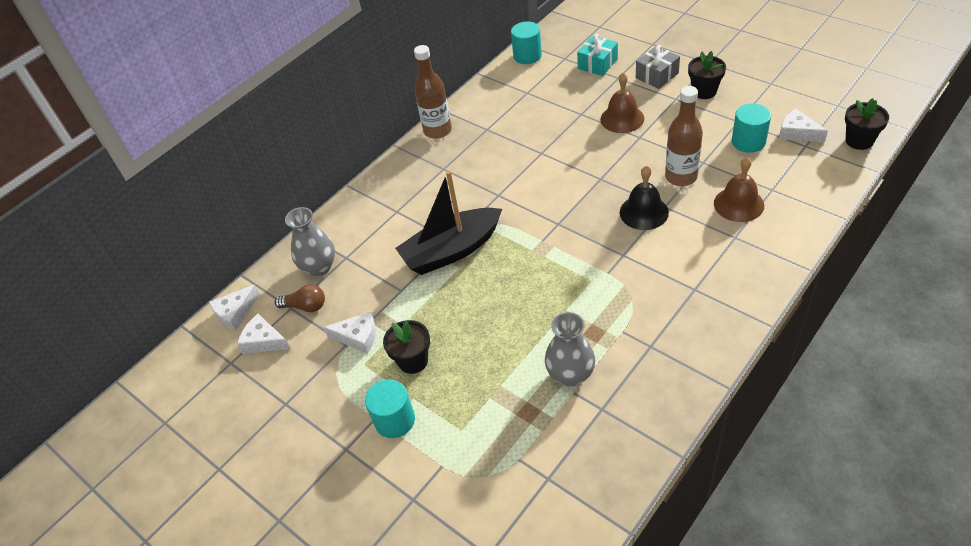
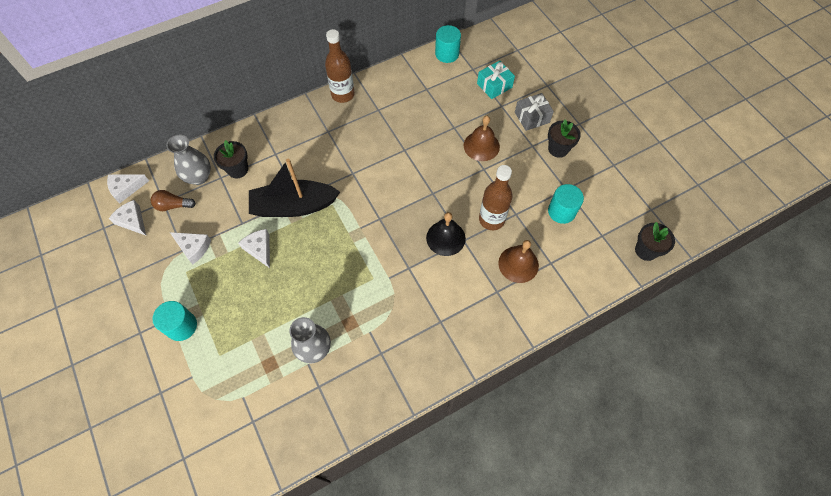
camera: 15 degrees right, 15 degrees up
(305, 306) = (173, 205): brown light bulb -> brown light bulb turned 150 degrees clockwise
(413, 361) = (218, 285): black flower pot -> black flower pot (237, 169)
(797, 133) = (603, 221): white cheese -> white cheese (259, 249)

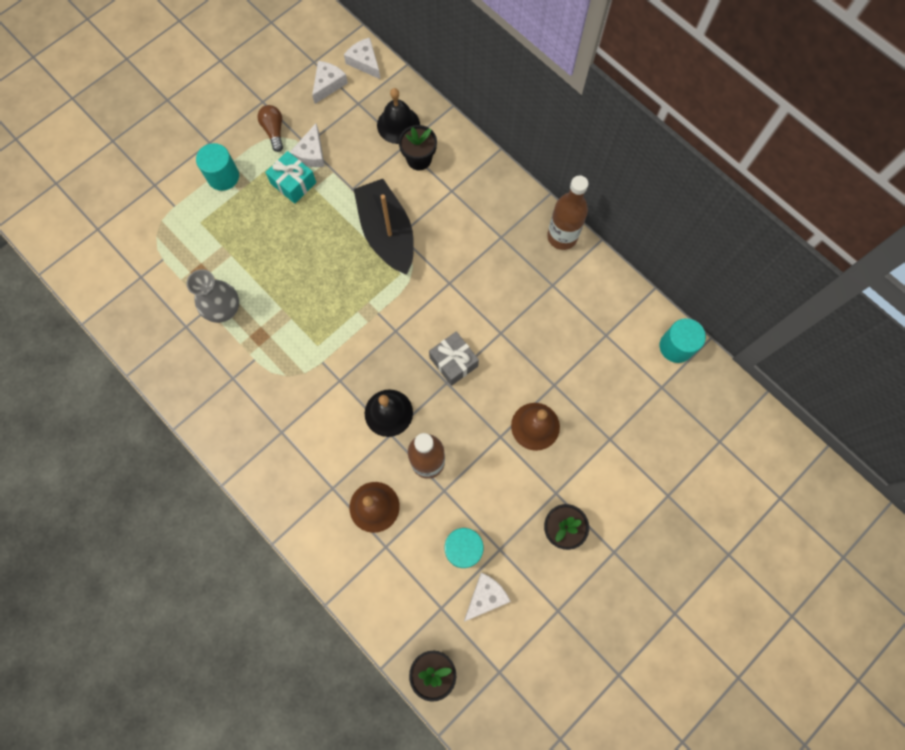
camera: 75 degrees right, 10 degrees up
(173, 205) = (356, 114): brown light bulb -> brown light bulb (274, 131)
(199, 177) = (398, 125): grey vase -> black bell
(259, 249) = (325, 217): white cheese -> white cheese (485, 596)
(494, 85) = (642, 422): turquoise gift -> turquoise gift (293, 183)
(532, 117) = (603, 484): grey gift -> grey gift (453, 362)

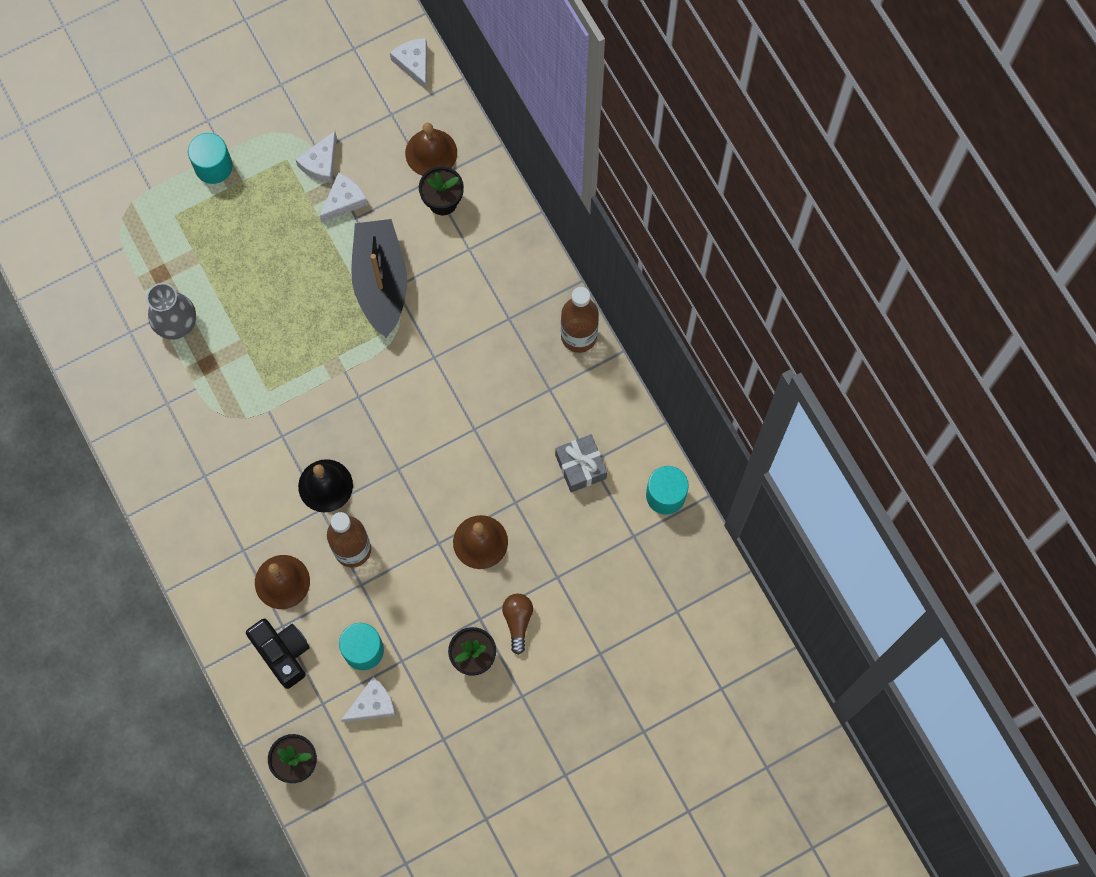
camera: 15 degrees right, 0 degrees up
(274, 131) = (285, 125): brown light bulb -> brown light bulb (518, 621)
(293, 183) = (291, 194): turquoise gift -> none
(328, 84) = (363, 81): white cheese -> white cheese (344, 201)
(392, 571) = (283, 653): none -> black camera
(398, 125) = (431, 153): black bell -> brown bell
(453, 362) = (412, 448): grey gift -> grey gift (580, 467)

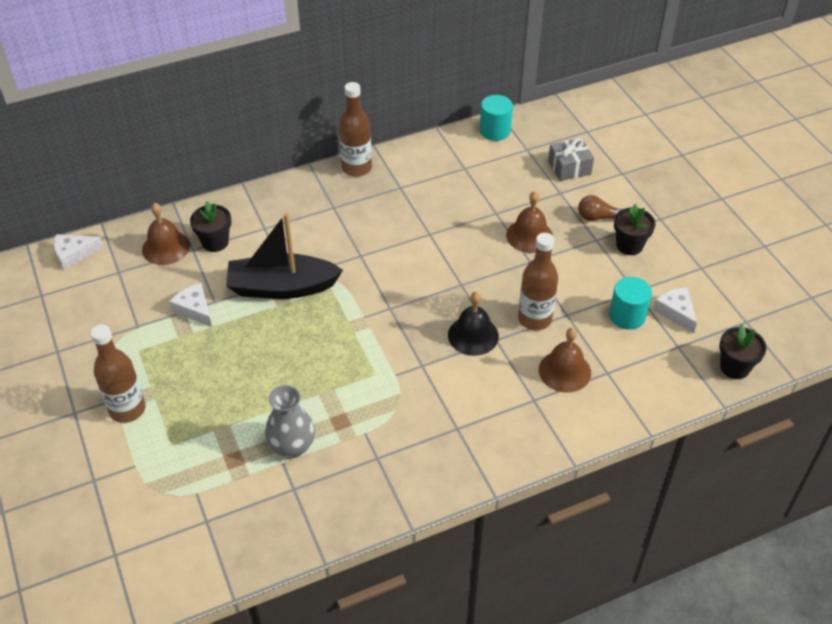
camera: 85 degrees left, 25 degrees down
(213, 166) = (127, 409): turquoise cylinder -> brown bottle
(283, 653) = (633, 373): black camera -> none
(321, 163) = (151, 324): white cheese -> none
(580, 467) = (468, 174): grey gift -> grey gift (569, 167)

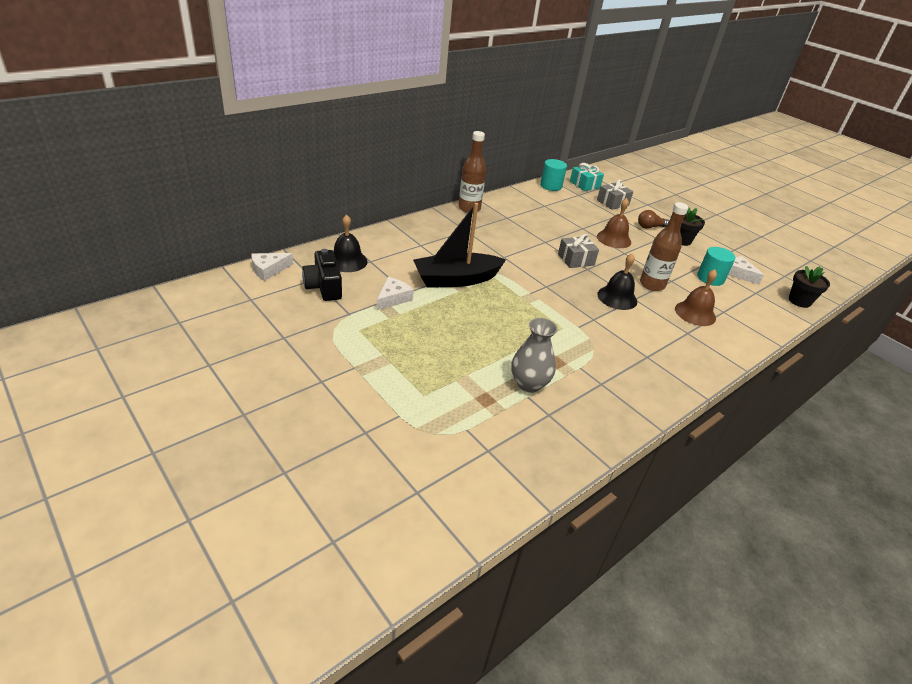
camera: 20 degrees left, 10 degrees down
(124, 285) = (324, 287): none -> black camera
(127, 409) = (370, 373): brown bottle -> none
(166, 247) = (347, 261): brown bell -> black bell
(195, 309) = (393, 298): white cheese -> white cheese turned 90 degrees clockwise
(215, 242) = (386, 255): black flower pot -> none
(454, 268) = (575, 259): none -> grey gift
(548, 130) = (584, 184): none -> turquoise gift

